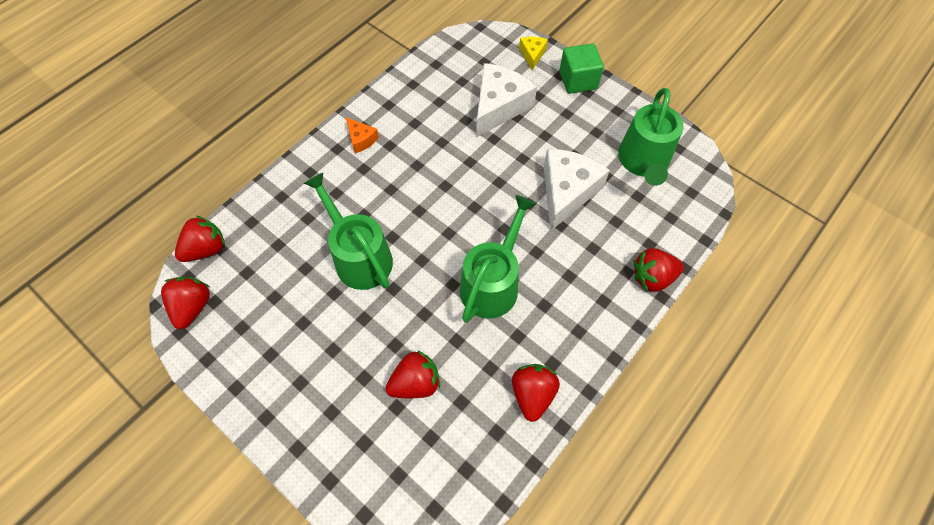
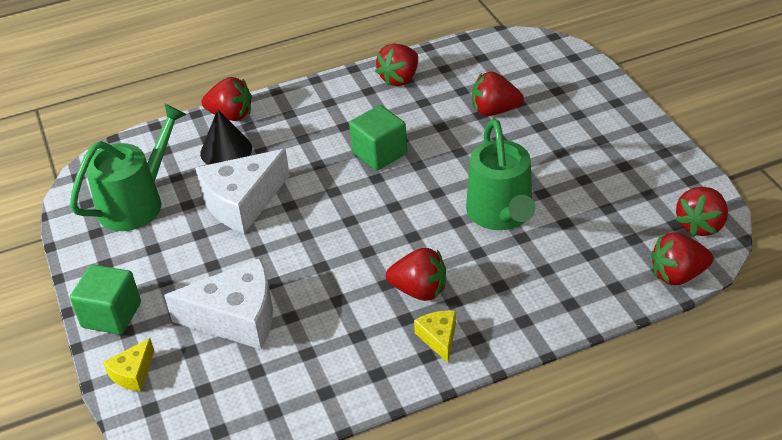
camera: 150 degrees left, 20 degrees down
(361, 139) = (439, 338): orange cheese -> yellow cheese
(391, 168) = (419, 290): none -> red strawberry
(492, 284) = (379, 153): green watering can -> green cube
(499, 106) = (236, 317): white cheese -> white cheese turned 150 degrees counterclockwise
(622, 236) = (226, 150): none -> black cone

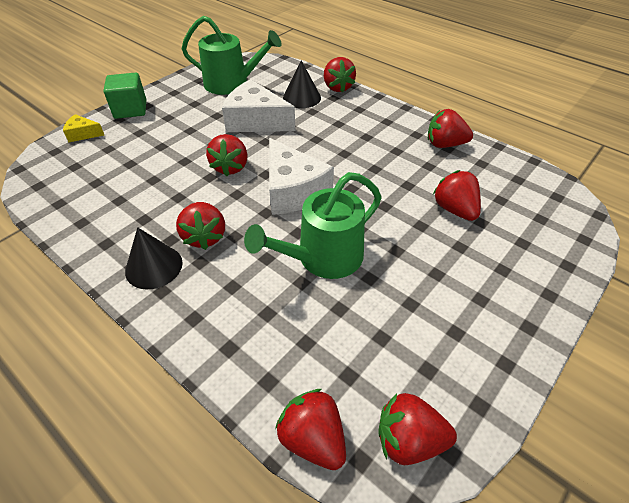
camera: 60 degrees right, 5 degrees up
(236, 317) = (144, 156): white cheese -> white cheese (293, 190)
(317, 245) = (230, 167): none -> red strawberry
(379, 153) = (349, 163): green cube -> none
(439, 338) = (154, 266): yellow cheese -> black cone

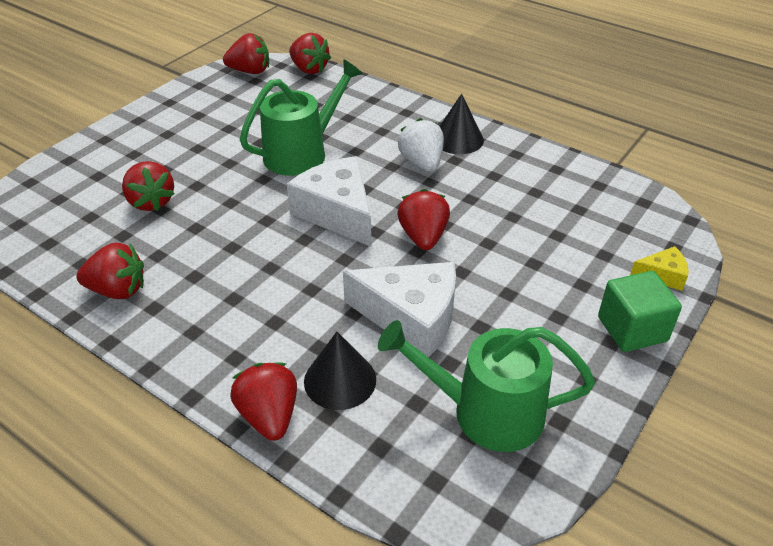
camera: 175 degrees right, 5 degrees down
(204, 237) = (422, 163): red strawberry -> white strawberry

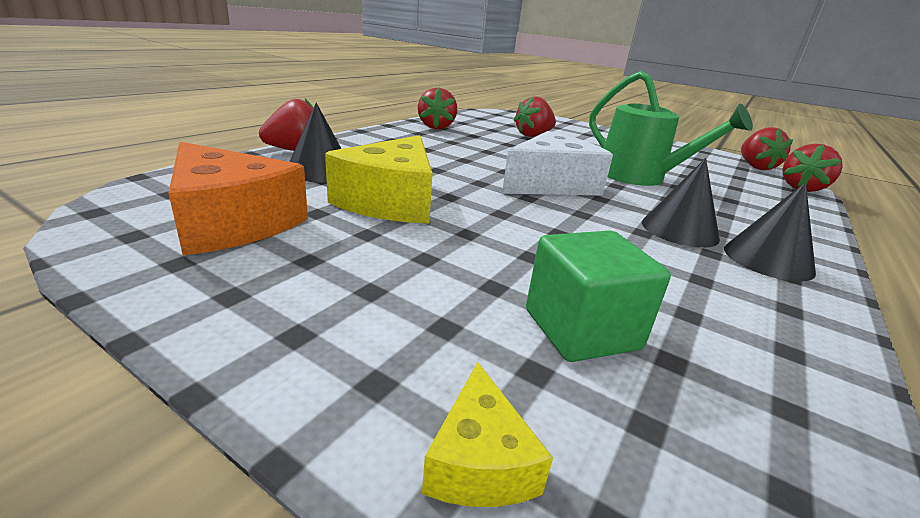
camera: 85 degrees right, 15 degrees down
(411, 317) = (391, 201): white cheese -> yellow cheese
(422, 163) = (679, 230): white strawberry -> black cone
(423, 237) = (527, 218): red strawberry -> none
(487, 412) = (231, 222): green watering can -> orange cheese
(632, 329) = (316, 366): green cube -> green cube (581, 329)

